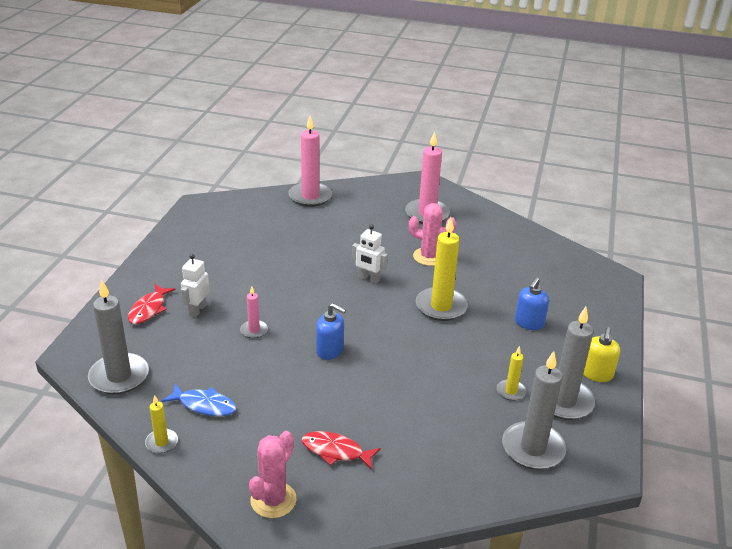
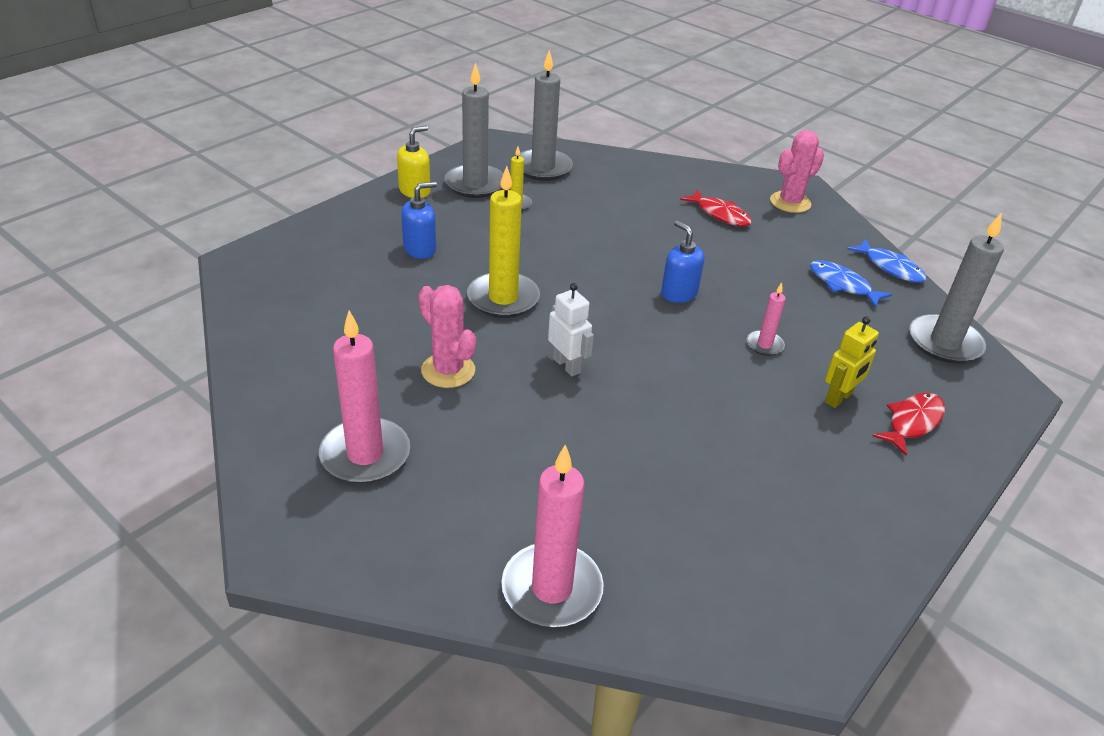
camera: 155 degrees left, 5 degrees up
(161, 442) = (890, 267): yellow candle -> blue fish
(197, 310) = (839, 398): white robot -> yellow robot

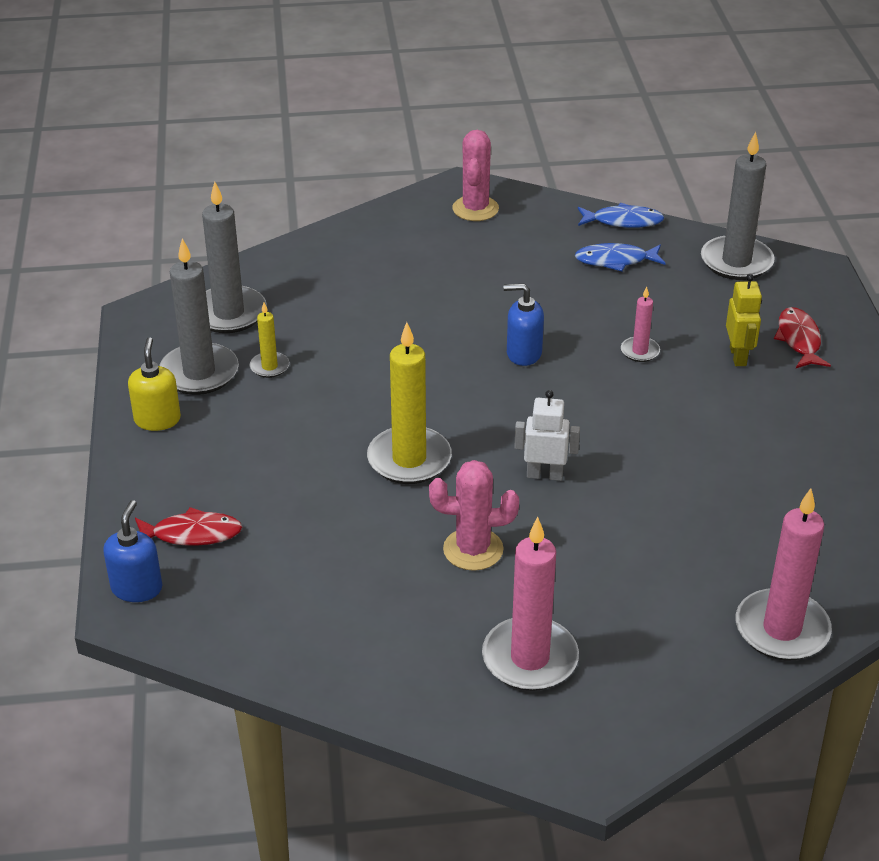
camera: 45 degrees left, 0 degrees up
(420, 249) = (267, 470): blue soap dispenser -> blue soap dispenser (137, 588)
(720, 214) = (443, 258): red fish -> red fish (192, 534)

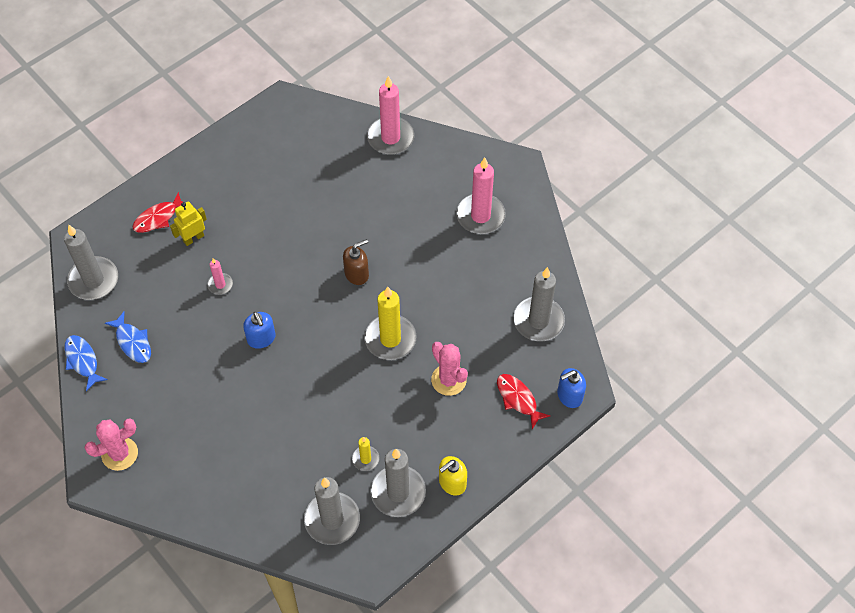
camera: 125 degrees left, 20 degrees up
(281, 622) = (538, 321): none -> grey candle
(473, 549) = (432, 274): pink cactus -> pink cactus (448, 380)
(544, 475) = (357, 274): white robot -> brown soap dispenser

